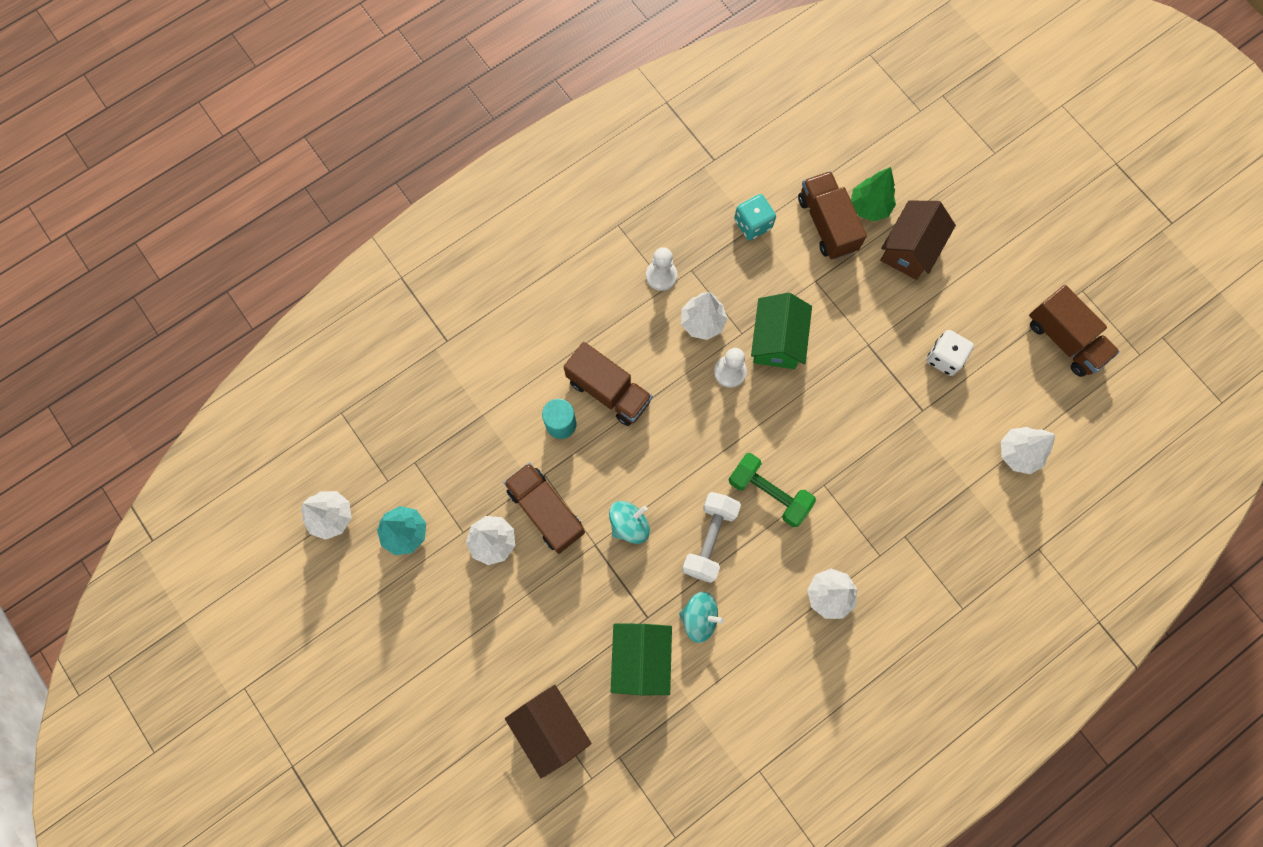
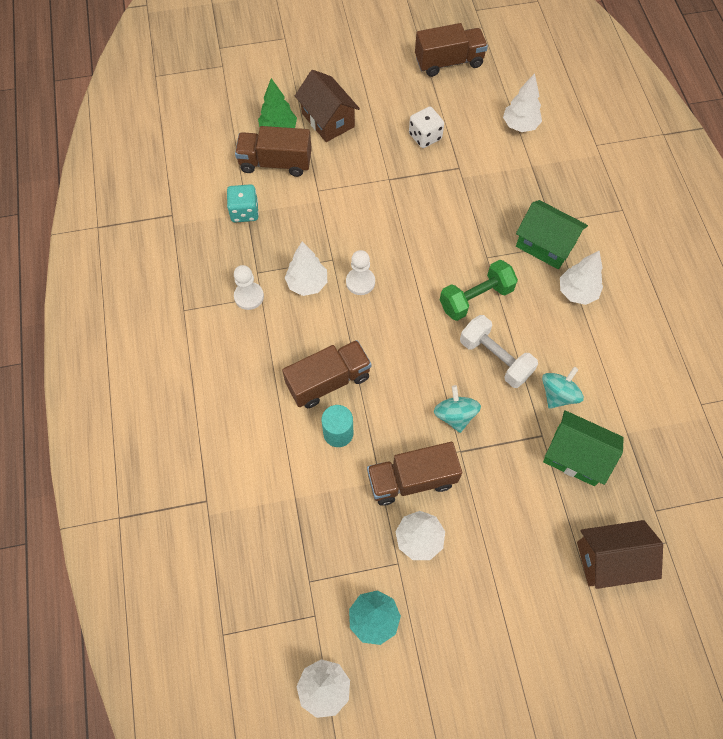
camera: 65 degrees left, 10 degrees down
(777, 340) = (352, 238): green house -> green house (545, 245)

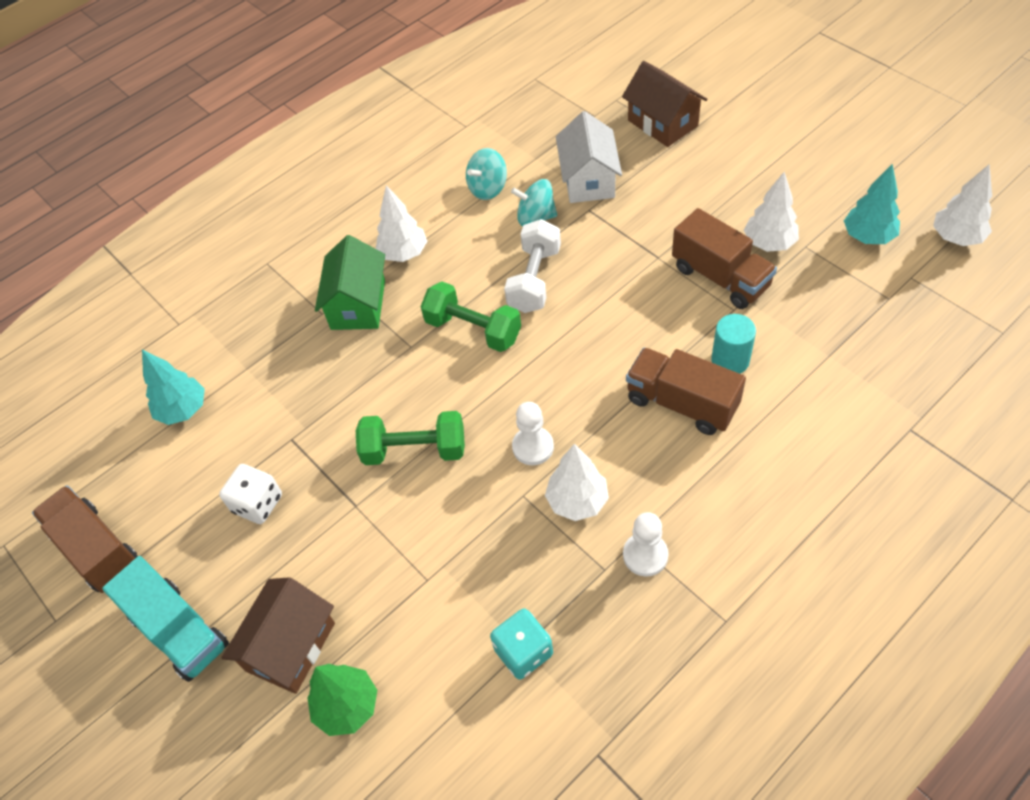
camera: 115 degrees left, 10 degrees down
(275, 163) = (412, 668): brown truck -> none
(373, 80) = (179, 631): none -> turquoise truck
(404, 222) = (414, 450): none -> green dumbbell
(455, 415) = (625, 279): turquoise spinning top -> turquoise spinning top (488, 188)
(520, 125) = (183, 410): white tree -> turquoise tree
(576, 456) = (588, 180): green house -> white house

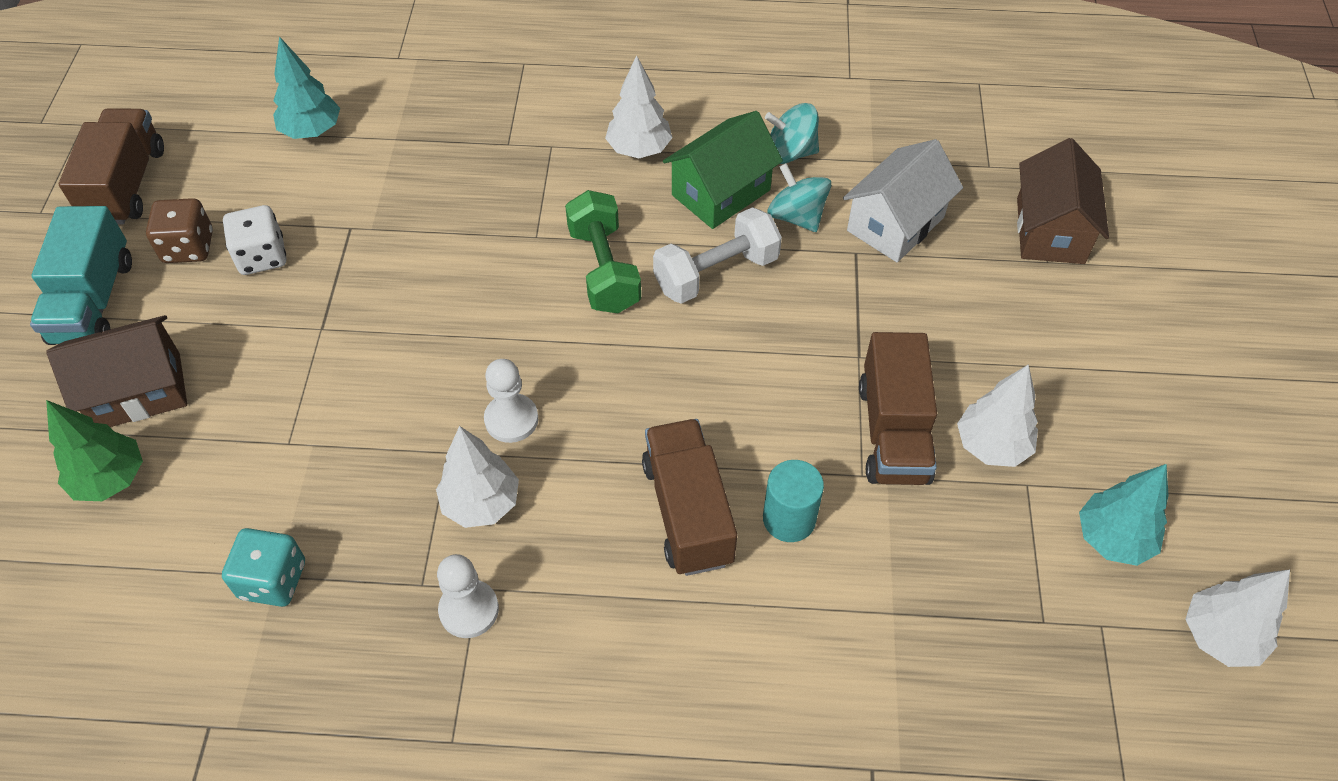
camera: 40 degrees right, 0 degrees up
(199, 543) = (188, 247): none -> brown dice
(358, 304) = (544, 162): green house -> green house (721, 192)
(414, 450) = (421, 327): green dumbbell -> none

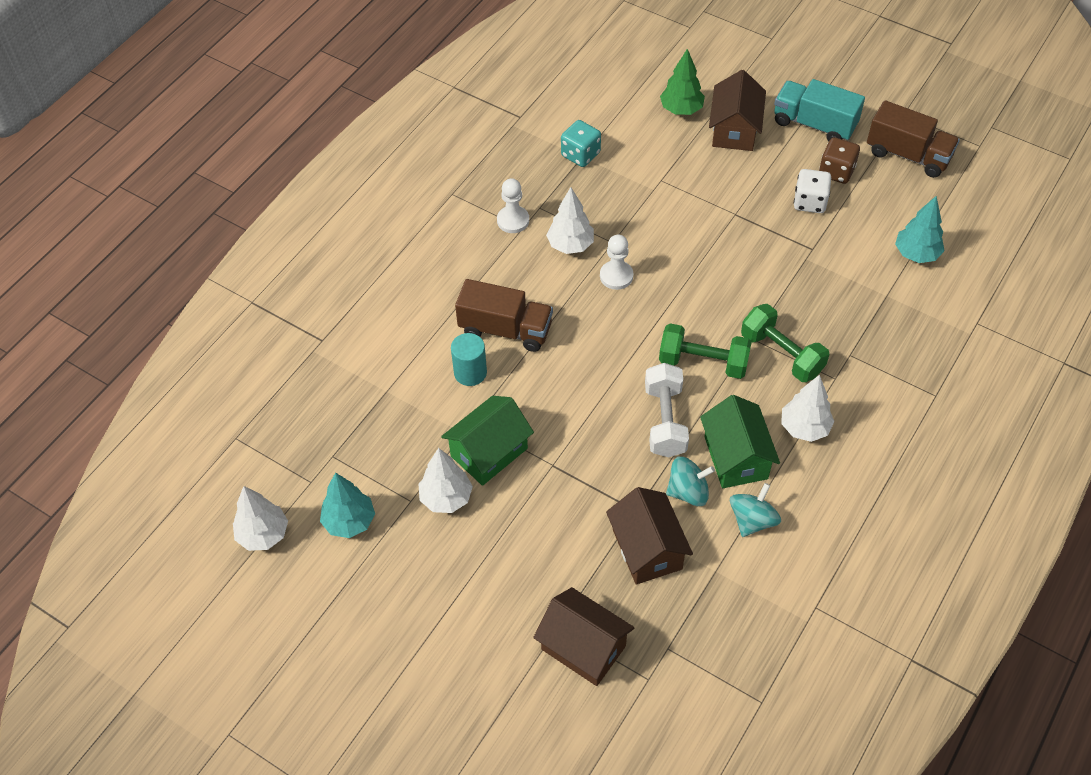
camera: 120 degrees right, 0 degrees up
(544, 201) = (782, 354): none -> green dumbbell
(893, 432) = (489, 452): brown truck -> green house
(895, 224) = (647, 549): white house -> brown house

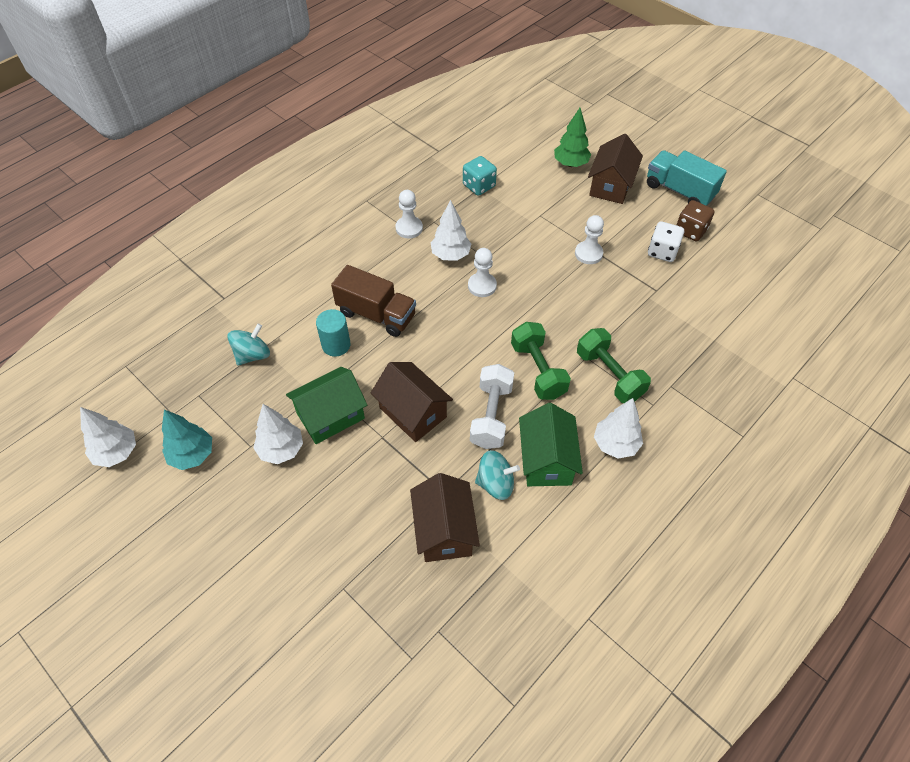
camera: 10 degrees right, 0 degrees up
(583, 647) = (360, 614): brown house -> brown house (413, 412)
(703, 362) = (538, 370): green dumbbell -> green dumbbell turned 45 degrees clockwise
(727, 218) = (588, 254): none -> white pawn
(752, 520) = (548, 521): turquoise spinning top -> turquoise spinning top (252, 355)
(908, 155) = (756, 227): brown truck -> none
(916, 254) = (748, 309): turquoise tree -> none

